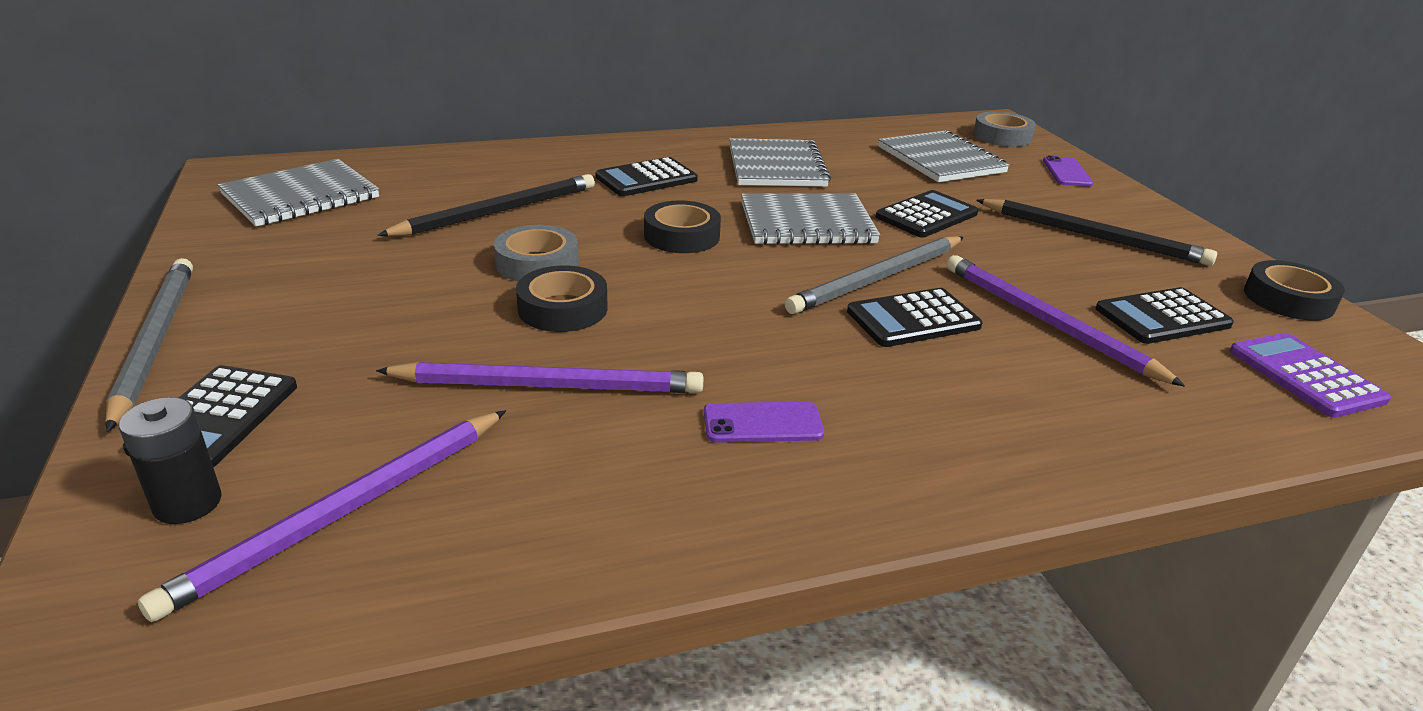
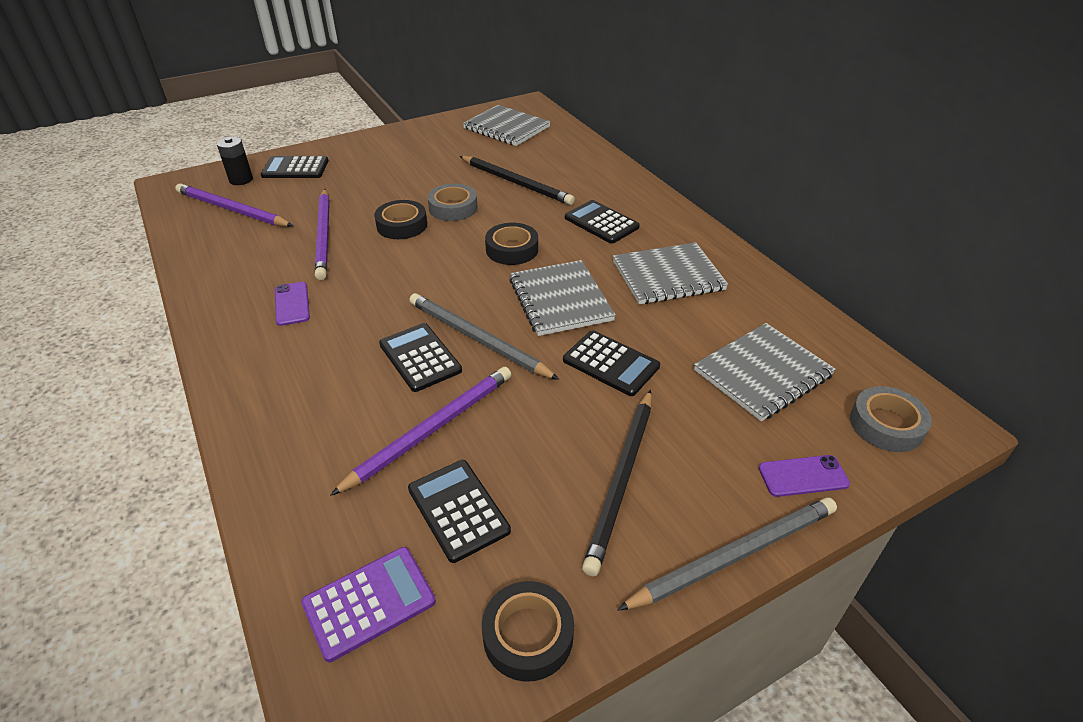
camera: 80 degrees right, 10 degrees up
(155, 341) = (351, 140): grey pencil -> grey pencil (734, 555)

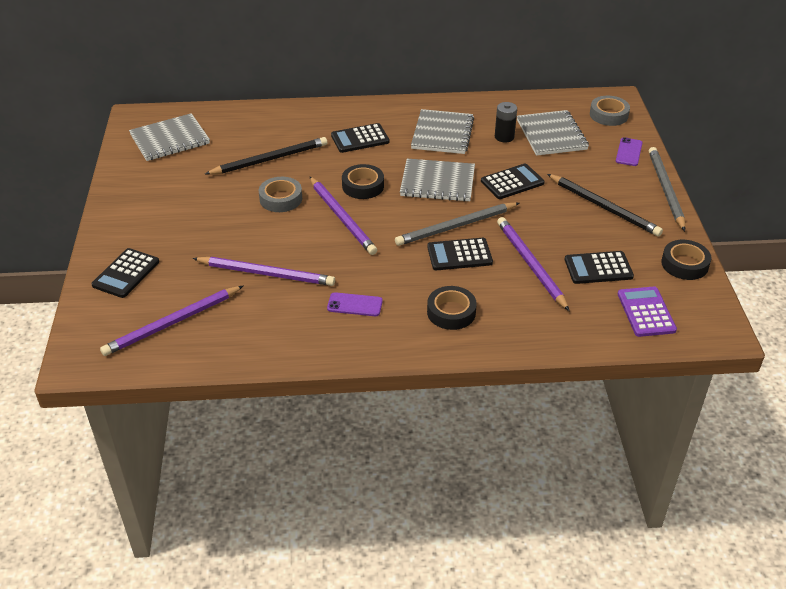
camera: 65 degrees left, 0 degrees up
(241, 180) = (115, 311): black battery -> black battery (504, 137)
(402, 225) = (285, 230): black tape -> black tape (451, 312)
(444, 252) = (342, 218): none -> purple pencil

